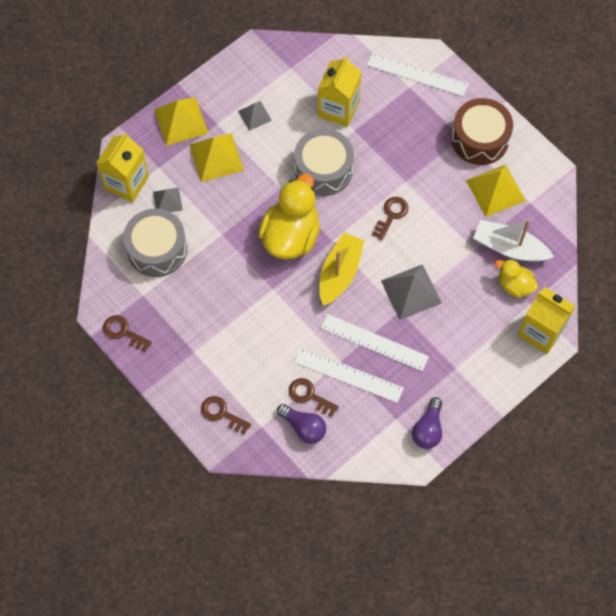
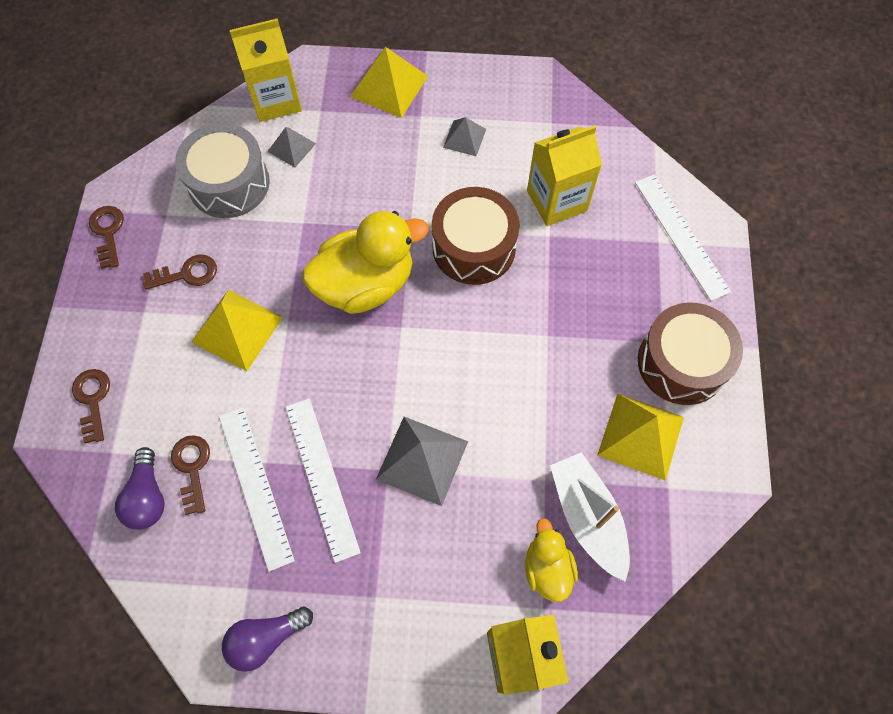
camera: 45 degrees right, 0 degrees up
(216, 157) = (383, 146): yellow pyramid -> yellow pyramid (237, 329)
(323, 169) = (474, 247): grey drum -> brown drum
(339, 273) = (370, 368): yellow boat -> none
(391, 215) = (492, 357): brown key -> brown key (187, 274)

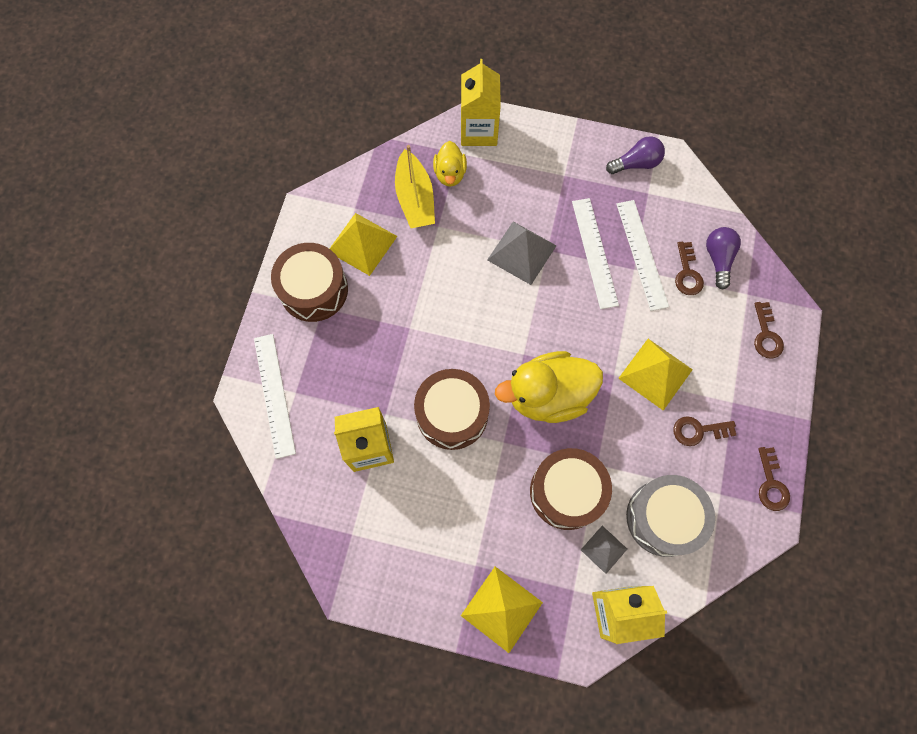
camera: 170 degrees left, 5 degrees up
(334, 191) = (566, 492): none -> brown drum
(464, 138) = (438, 530): grey pyramid -> none
(587, 517) = (415, 199): white boat -> yellow boat

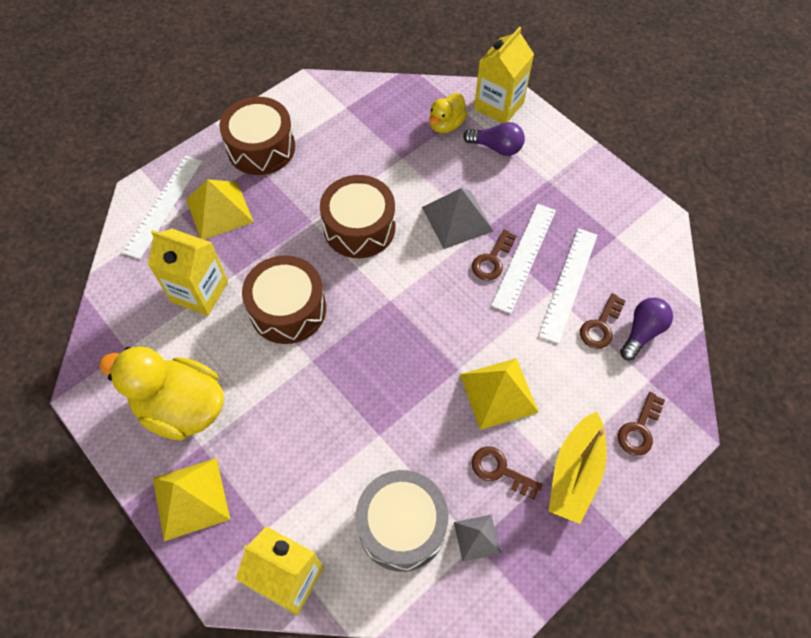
camera: 35 degrees right, 10 degrees down
(362, 243) = (329, 136): yellow pyramid -> yellow pyramid (219, 210)
(415, 199) = (400, 127): yellow boat -> yellow boat (575, 473)
(548, 395) = (383, 347): yellow duck -> yellow duck (182, 407)
(566, 492) = (331, 439): brown drum -> brown drum (359, 227)
(604, 549) = (323, 513): grey pyramid -> grey pyramid (477, 537)
(636, 164) = (623, 207): purple light bulb -> purple light bulb (496, 147)
(771, 484) = (535, 570): brown key -> brown key (492, 260)

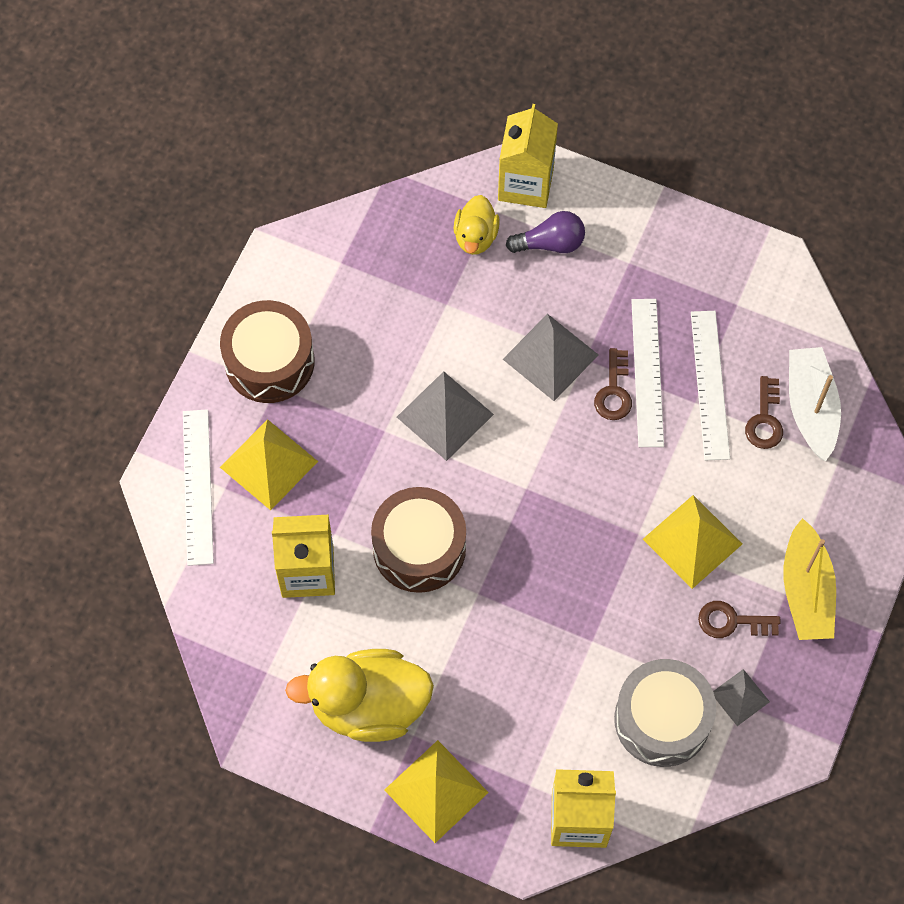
camera: 25 degrees left, 5 degrees up
(359, 227) = (444, 415): brown drum -> grey pyramid
(639, 429) = (850, 516): brown key -> none
(642, 332) = (810, 408): purple light bulb -> white boat

